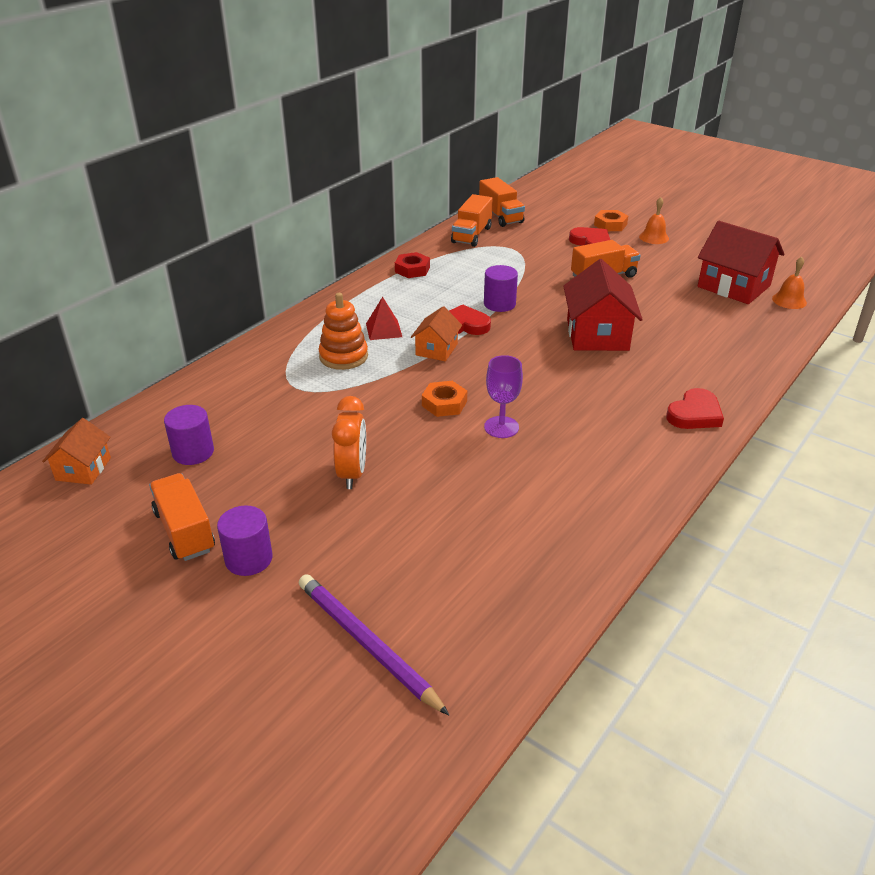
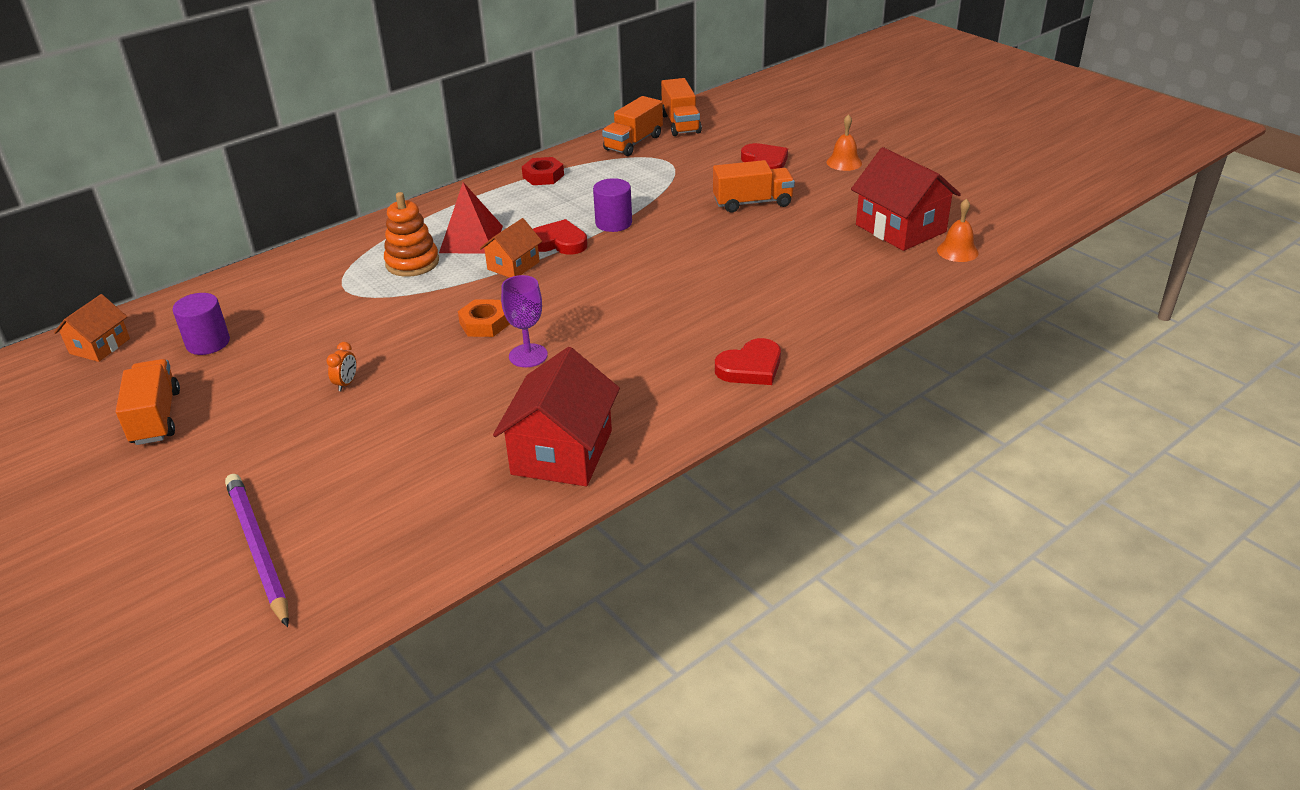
camera: 15 degrees right, 0 degrees up
(248, 559) = (198, 452): purple cylinder -> none
(352, 473) = (346, 383): orange clock -> orange clock, size x0.51
(384, 330) = (471, 239): red pyramid -> red pyramid, size x1.51
(597, 334) = (700, 268): red house -> red house (562, 452)
(610, 225) = (802, 143): orange nut -> none

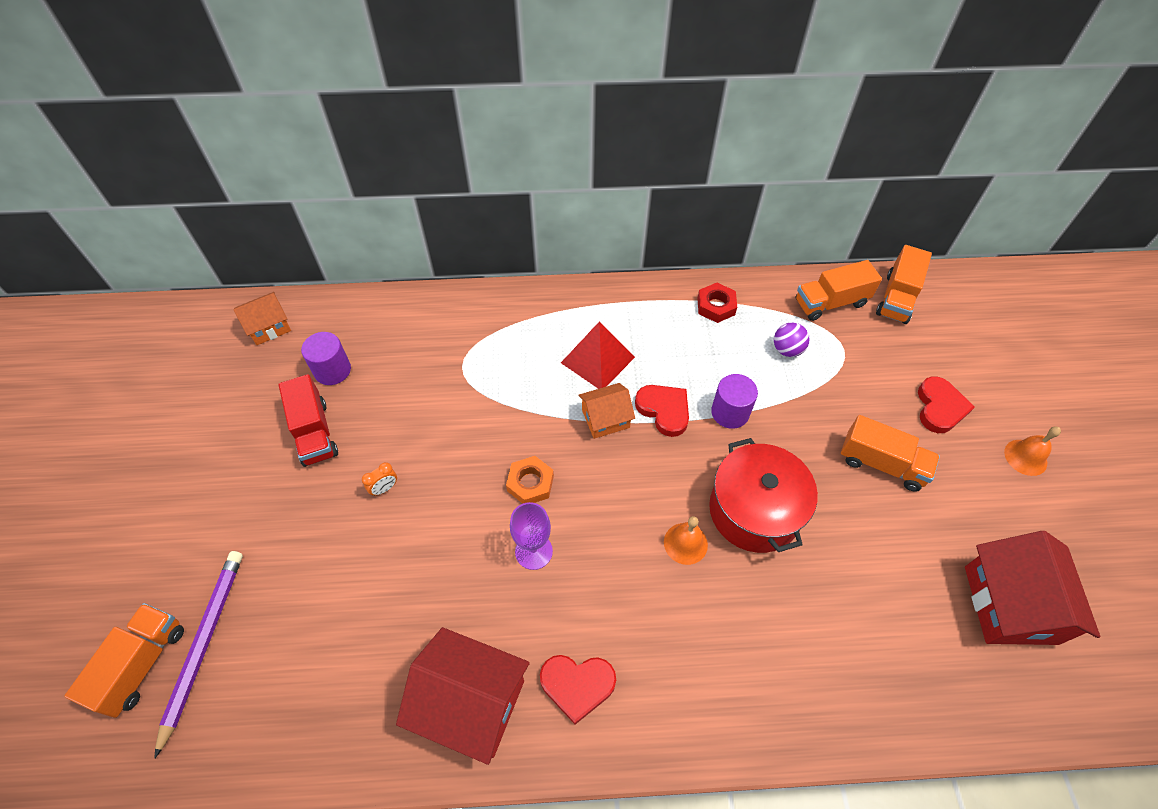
camera: 35 degrees right, 20 degrees up
(156, 417) = (246, 437): orange truck -> orange truck (142, 664)
(232, 384) = (314, 432): none -> red truck
(412, 263) = (532, 363): orange stacking toy -> none
(562, 452) = (471, 702): red house -> red house turned 60 degrees clockwise
(624, 177) = (787, 350): none -> purple ball
(684, 261) = (754, 510): none -> red pot
(750, 367) = (703, 711): red heart -> red heart (577, 685)
(957, 251) = (1047, 685): orange bell -> orange bell (685, 543)

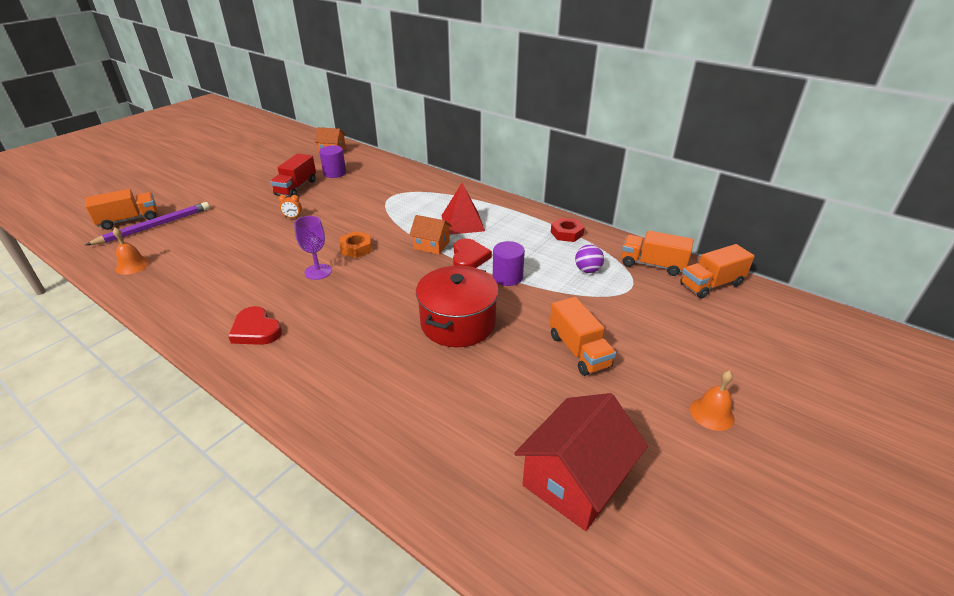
camera: 40 degrees right, 20 degrees down
(471, 702) = (205, 305): red house -> none
(685, 543) = (396, 313): orange bell -> orange bell (133, 265)
(939, 407) = (669, 349): red heart -> none

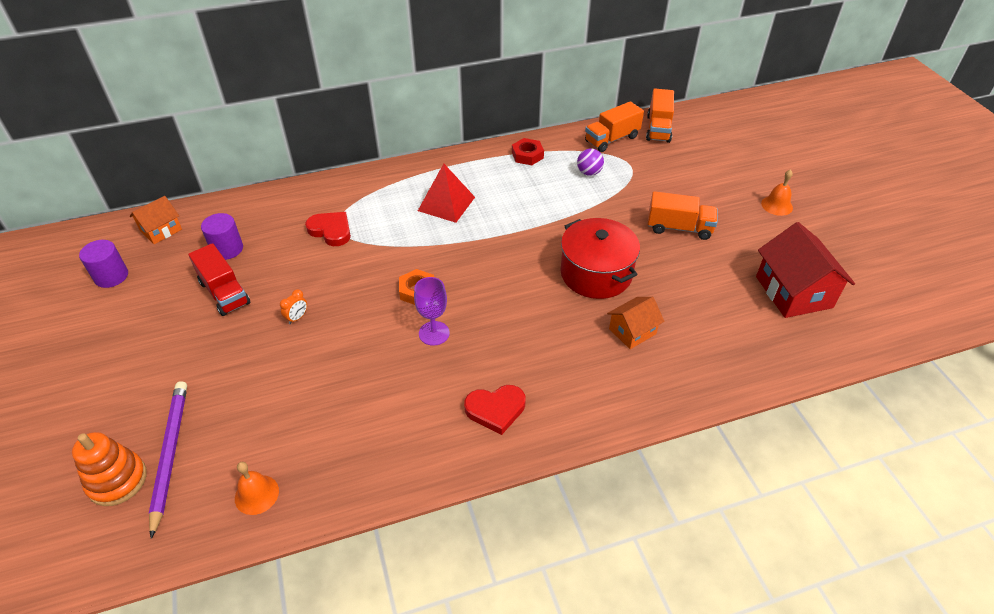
camera: 55 degrees left, 10 degrees up
(129, 220) = (117, 480): orange truck -> orange stacking toy
(431, 245) = (464, 239): orange house -> orange house (632, 331)
(469, 257) = (508, 226): red heart -> red heart (331, 231)
(507, 277) = (559, 218): purple cylinder -> purple cylinder (111, 276)

